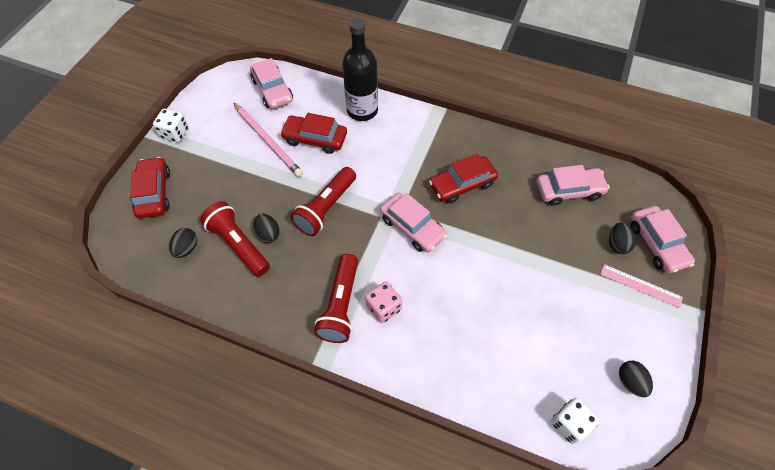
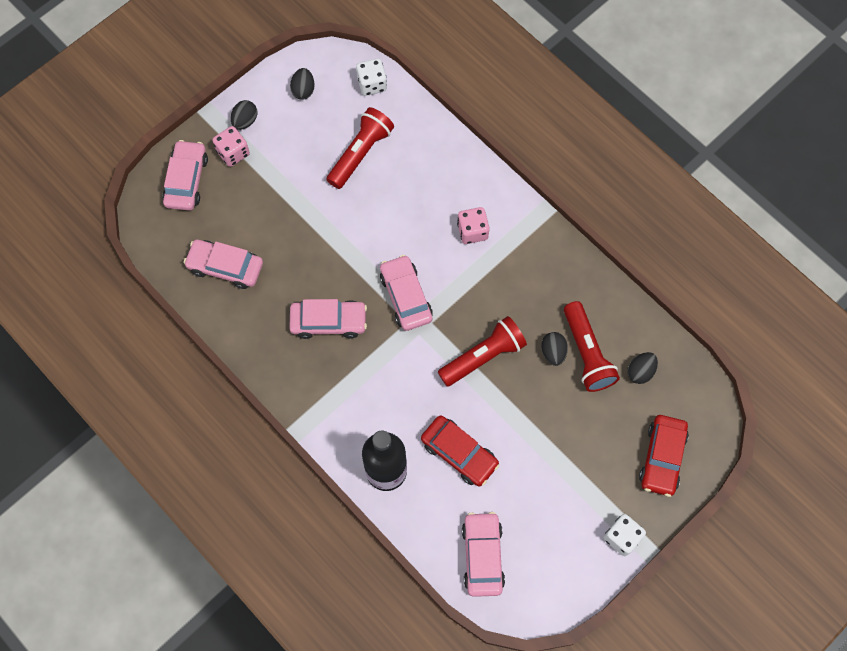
camera: 155 degrees left, 10 degrees up
(268, 141) = (515, 475): pink pencil -> none
(341, 305) = (510, 250): red flashlight -> red flashlight (360, 154)
(462, 184) = (328, 322): red car -> pink car
(617, 244) = (223, 196): black egg -> black egg (245, 121)
(640, 285) = (233, 153): pink ruler -> pink dice

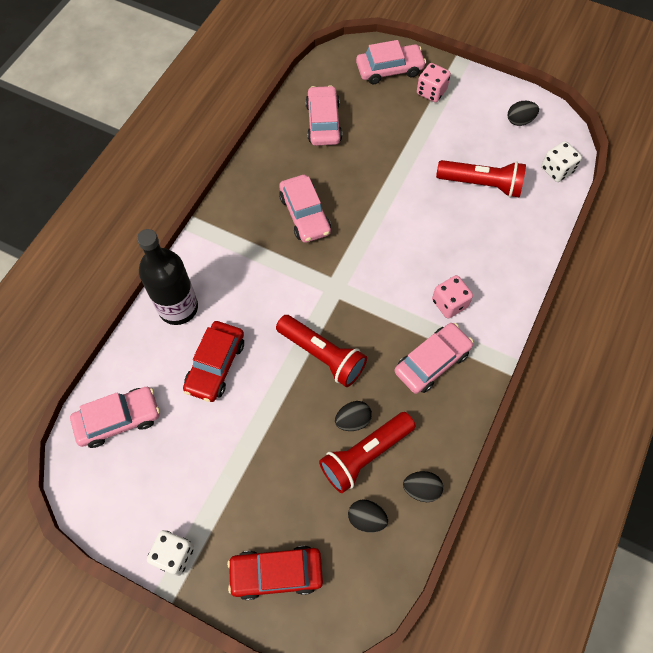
camera: 70 degrees right, 5 degrees down
(245, 121) = (466, 90): black egg -> black egg (421, 489)
(406, 297) = (356, 268): pink car -> pink car (432, 362)

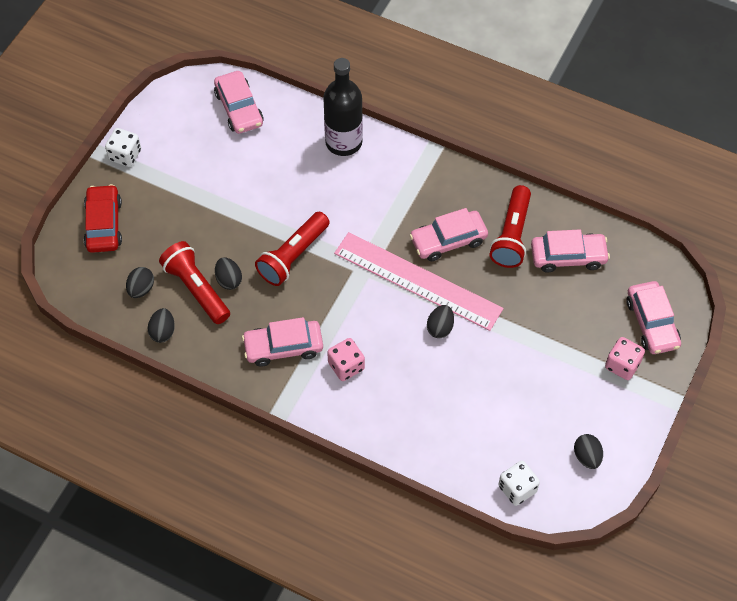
camera: 90 degrees right, 5 degrees down
(215, 365) = (286, 174): red car -> none
(351, 241) = (417, 281): none -> pink ruler
(402, 223) = (440, 328): none -> black egg
(432, 362) = (283, 347): pink car -> pink car turned 120 degrees clockwise
(481, 184) = (493, 407): red flashlight -> red flashlight (512, 235)

